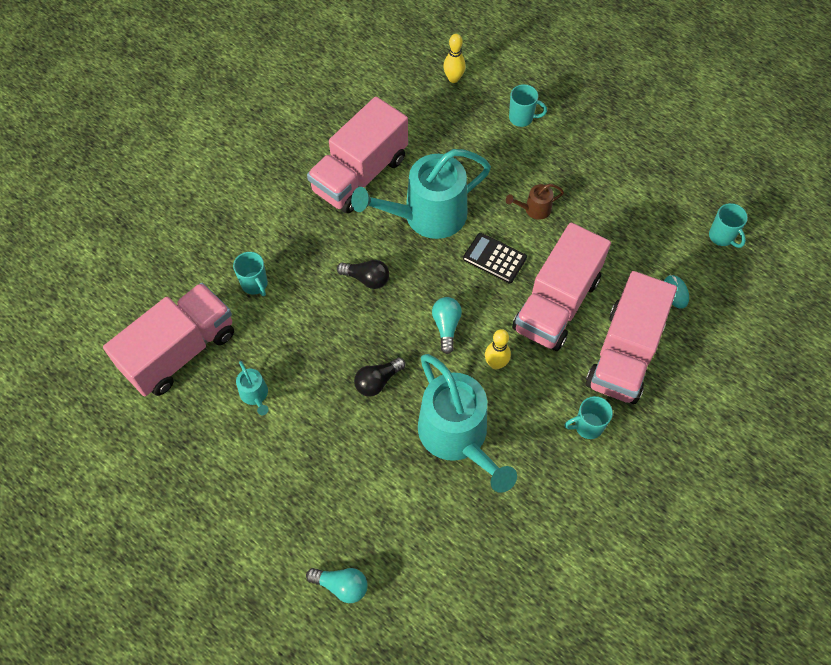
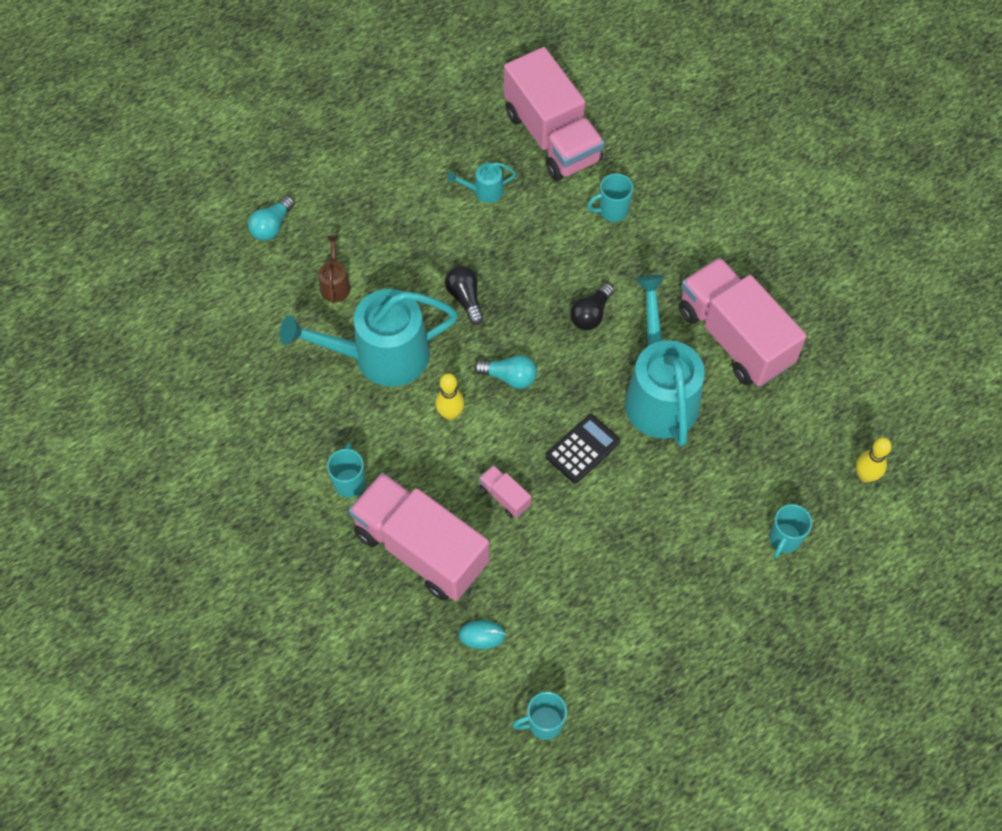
camera: 105 degrees right, 0 degrees up
(534, 209) = (640, 512): brown watering can -> brown watering can (335, 284)
(556, 304) = (504, 497): pink truck -> pink truck, size x0.40

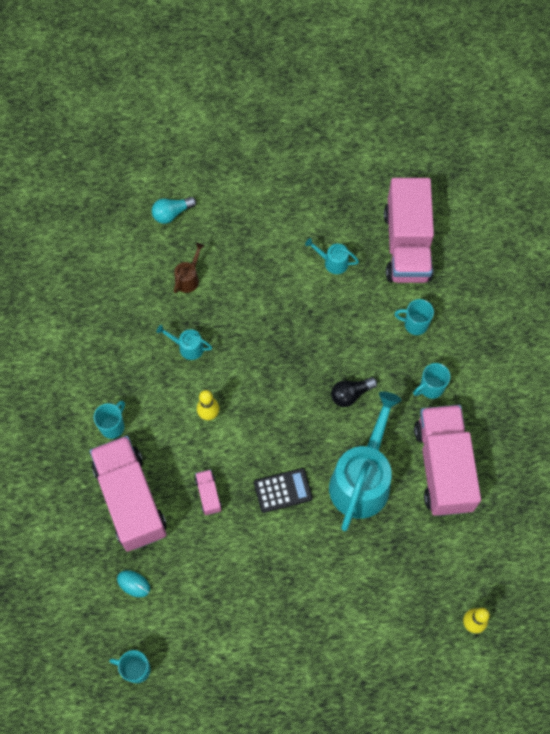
camera: 30 degrees right, 5 degrees up
(381, 356) = (188, 347): turquoise watering can -> turquoise watering can, size x0.42
(465, 298) = (270, 336): black light bulb -> none
(509, 377) = (265, 410): turquoise light bulb -> none
(784, 539) = (382, 636): turquoise mug -> turquoise mug (430, 388)

